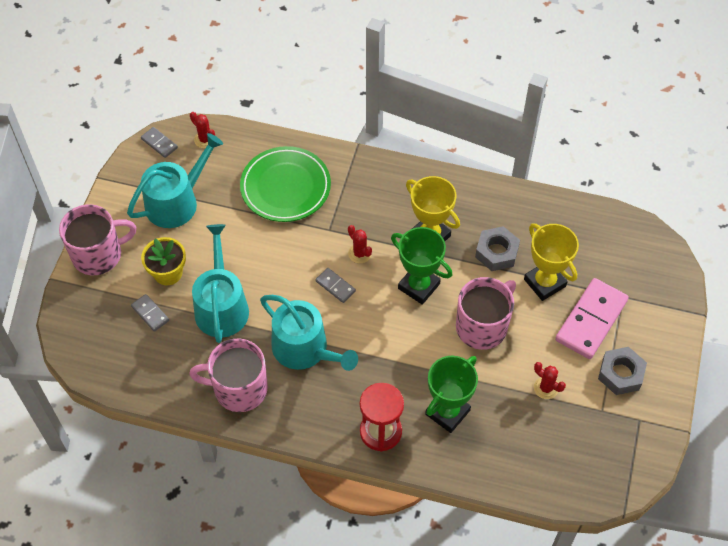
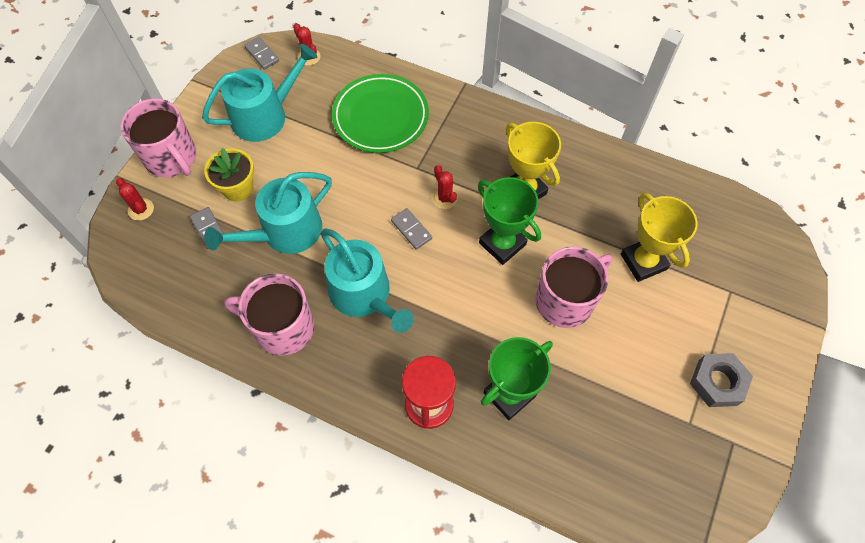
camera: 10 degrees right, 5 degrees up
(98, 254) = (172, 158): pink mug -> pink mug turned 60 degrees clockwise
(221, 306) = (285, 232): turquoise watering can -> turquoise watering can turned 135 degrees counterclockwise
(496, 252) = (594, 219): grey nut -> none
(546, 388) = (627, 384): red cactus -> red cactus (141, 209)
(591, 320) = (690, 313): pink domino -> none

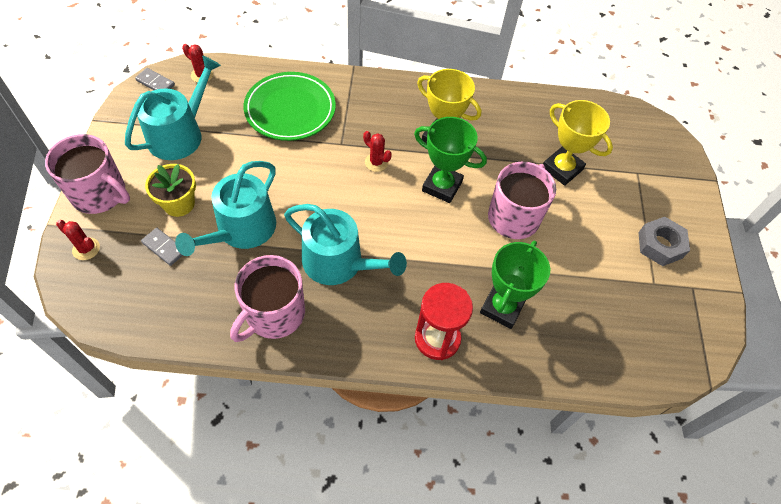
camera: 25 degrees left, 5 degrees down
(282, 327) = (274, 314): pink mug -> pink mug turned 45 degrees counterclockwise
(411, 230) = (358, 196): grey domino -> none

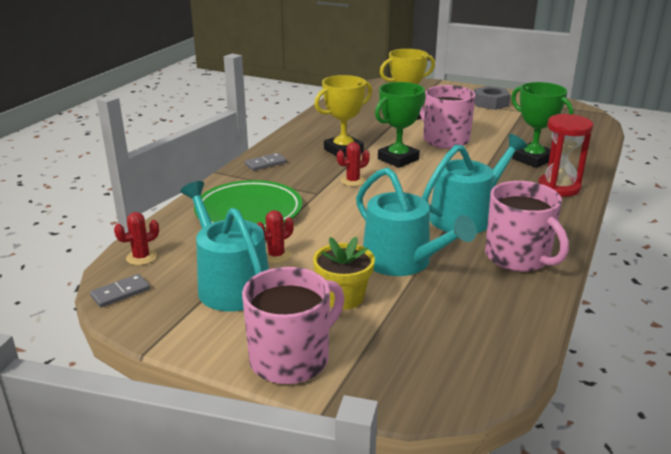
camera: 65 degrees left, 30 degrees down
(86, 249) = (382, 379): red cactus -> red cactus (276, 255)
(164, 247) = (406, 315): grey domino -> grey domino (265, 164)

